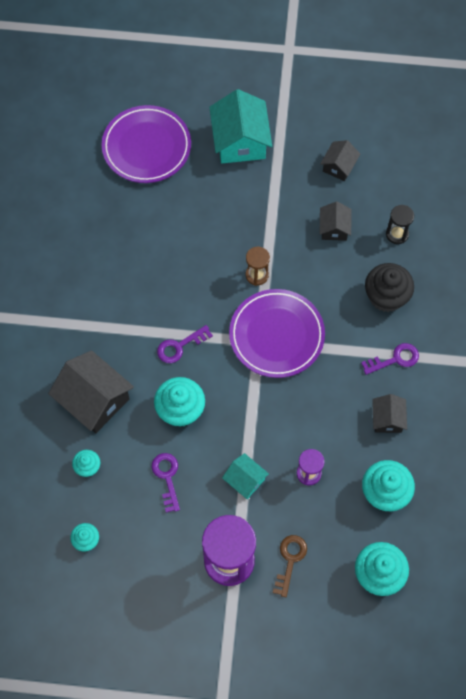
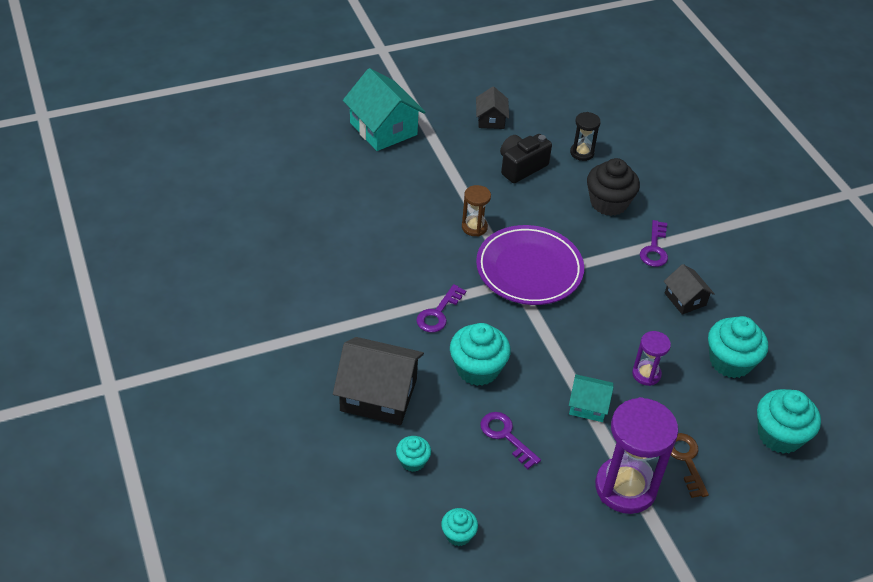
camera: 30 degrees left, 20 degrees down
(146, 147) = (292, 161): purple plate -> none
(334, 228) = (521, 167): black house -> black camera
(395, 359) = (654, 248): purple key -> purple key turned 150 degrees clockwise

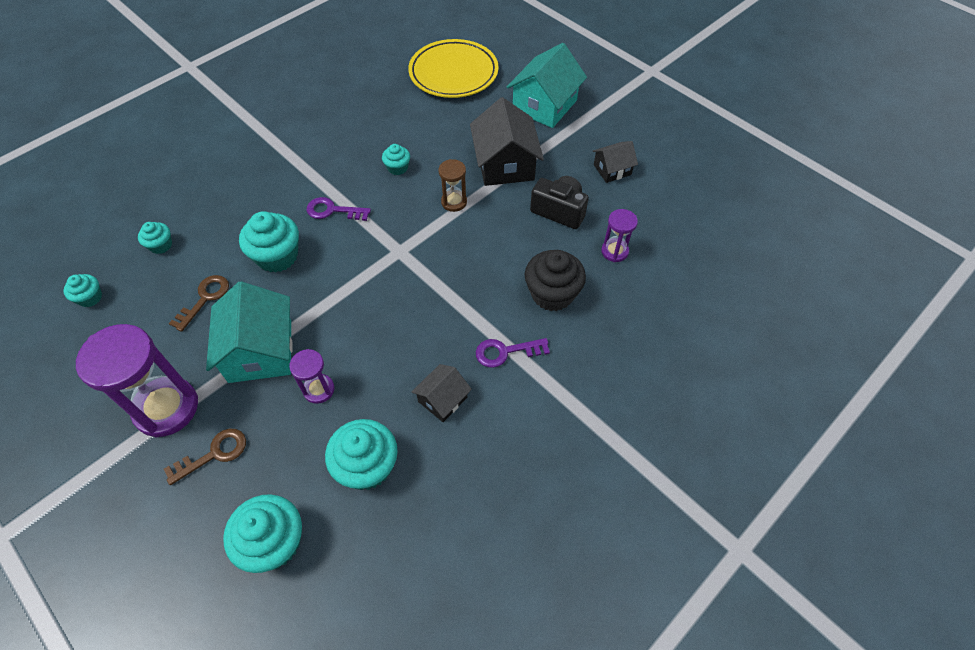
camera: 70 degrees right, 10 degrees up
(292, 172) = (453, 73): none -> yellow plate
(378, 395) = (225, 202): black house -> black house (505, 164)
(406, 252) = (397, 168): none -> turquoise cupcake
(505, 436) = (205, 298): purple key -> brown key
(529, 269) = (419, 257): purple plate -> none
(582, 153) = (614, 251): black hourglass -> purple hourglass
(588, 405) = (260, 351): turquoise house -> turquoise house, size x1.84

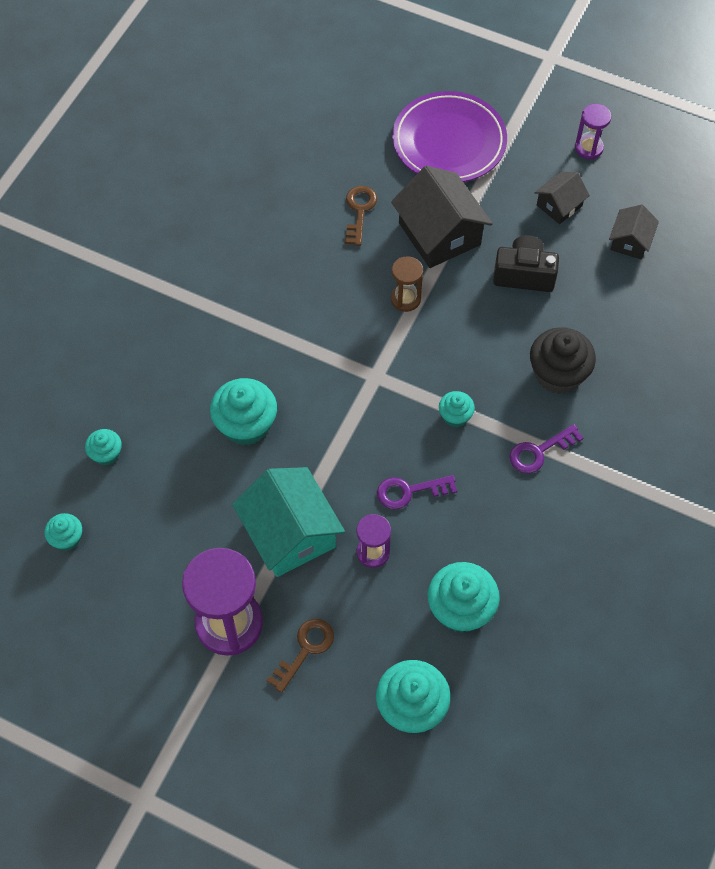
camera: 20 degrees left, 5 degrees up
(205, 298) = (195, 498): brown key -> brown key (359, 211)
(333, 210) = (276, 351): purple key -> purple key (409, 491)
(397, 168) = (321, 275): turquoise cupcake -> turquoise cupcake (455, 416)
(442, 399) = (500, 520): black house -> black house (630, 241)
(453, 73) = (321, 127): yellow plate -> none
(544, 105) = (449, 142): turquoise house -> purple plate
(614, 251) = (601, 305): purple hourglass -> purple hourglass (588, 148)

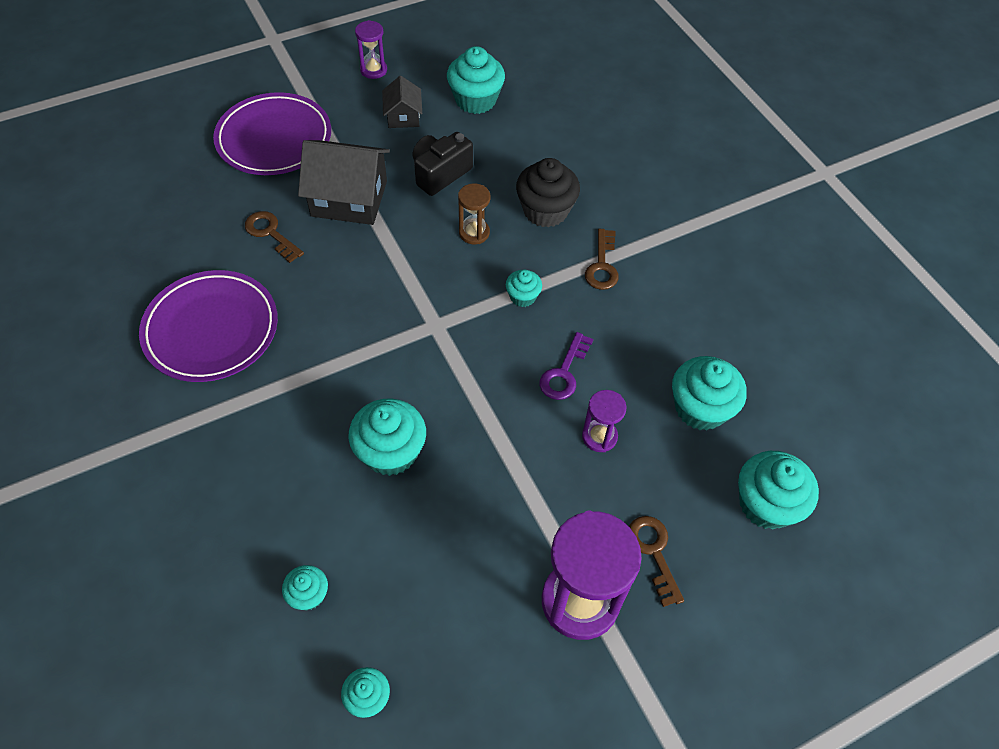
camera: 55 degrees left, 5 degrees down
(247, 243) = (211, 330): none -> purple plate
(290, 533) = (529, 488): turquoise house -> none
(405, 299) = (384, 258): brown hourglass -> brown hourglass (474, 233)
(539, 452) = (602, 265): purple key -> brown key
(630, 241) = (475, 100): black house -> turquoise cupcake

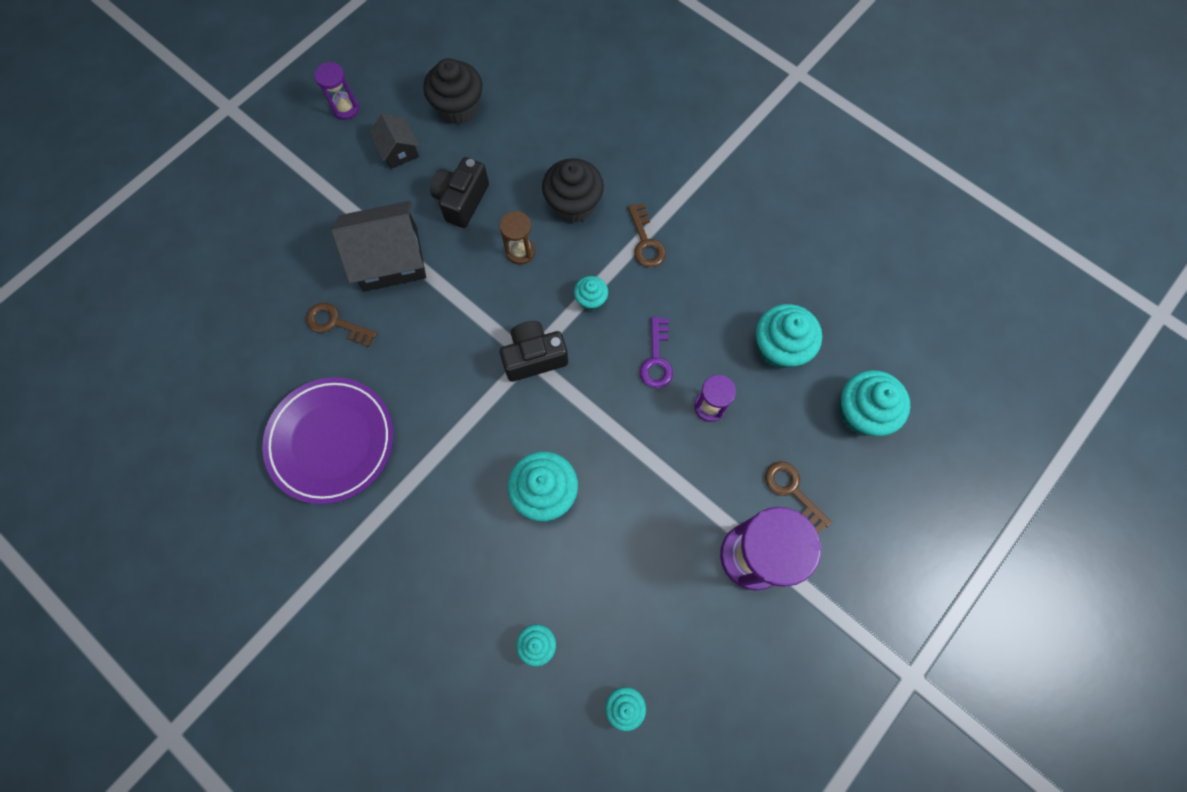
camera: 20 degrees left, 15 degrees up
(274, 139) = (288, 221): purple plate -> none
(441, 327) = (534, 357): none -> black camera
(475, 100) = (458, 108): turquoise cupcake -> black cupcake

